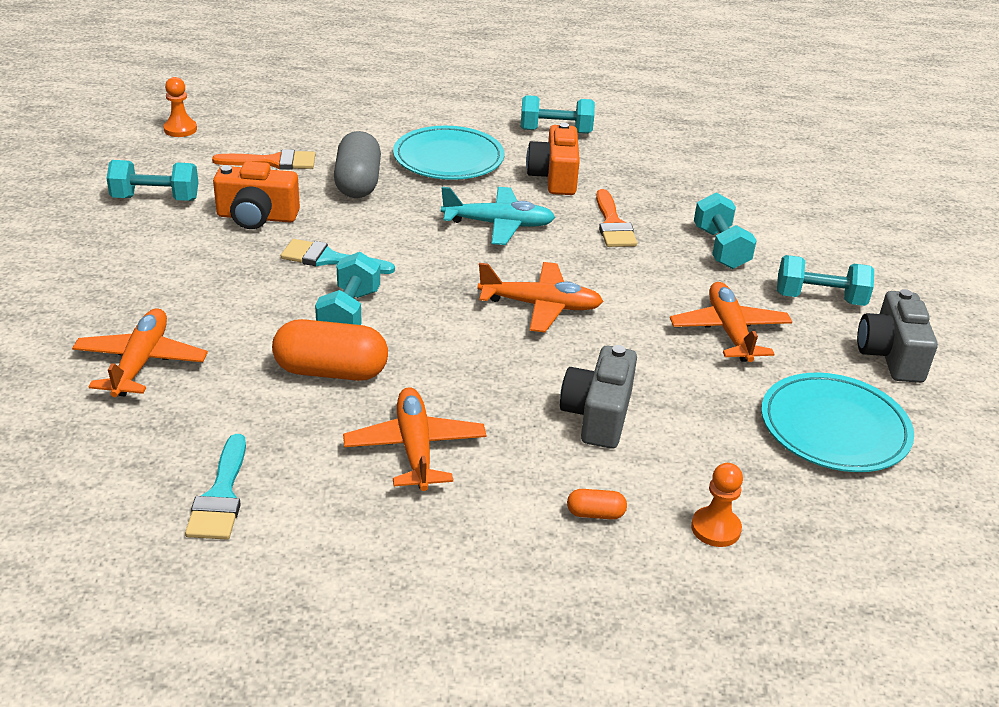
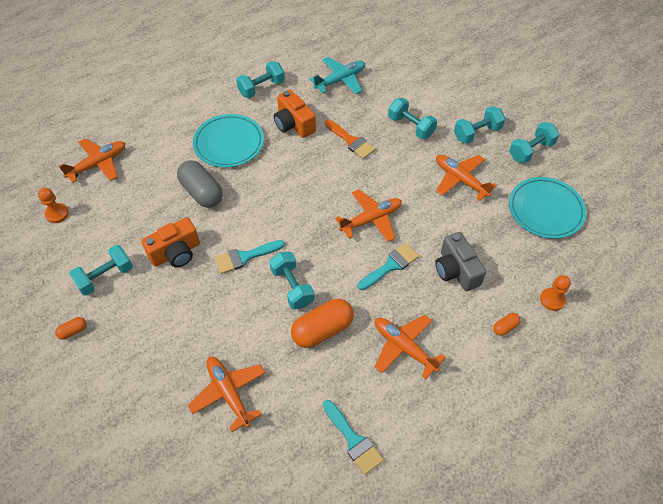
camera: 35 degrees left, 20 degrees up
(62, 223) = (73, 331): none -> orange capsule
(273, 162) = (139, 205): orange brush -> none
(277, 112) = (98, 164): none -> orange plane
(499, 224) = (300, 176): turquoise plane -> turquoise plane (340, 80)
(507, 361) = (391, 265): none -> turquoise brush
(891, 355) = (531, 150): grey camera -> turquoise dumbbell

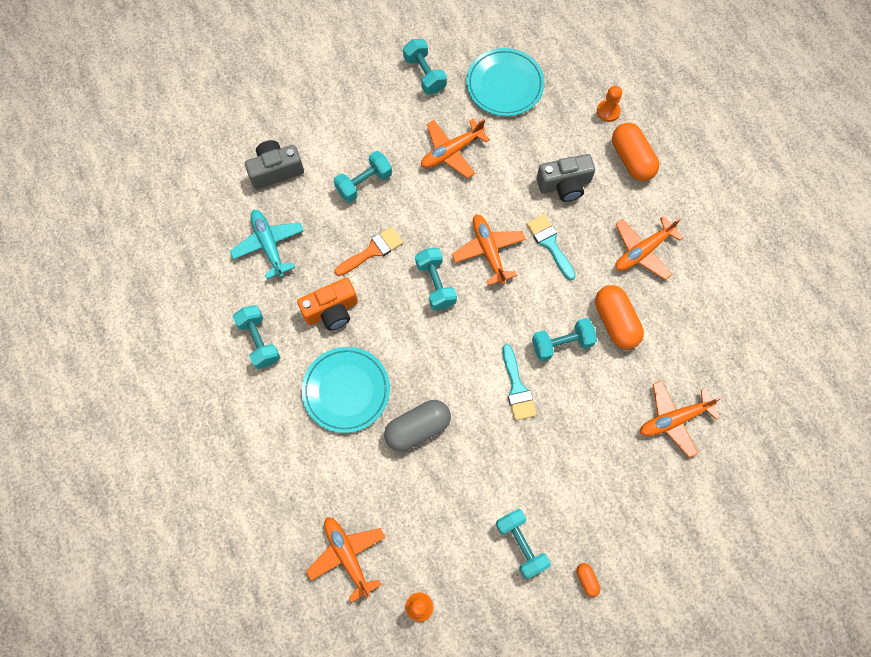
camera: 80 degrees left, 15 degrees up
(176, 253) = (500, 463): orange camera -> none
(353, 440) = (729, 313): turquoise brush -> none
(404, 73) = (276, 170): none -> grey camera
(477, 133) = (389, 118): turquoise dumbbell -> turquoise dumbbell (435, 284)
(505, 327) = (632, 159): orange capsule -> orange capsule, size x2.18

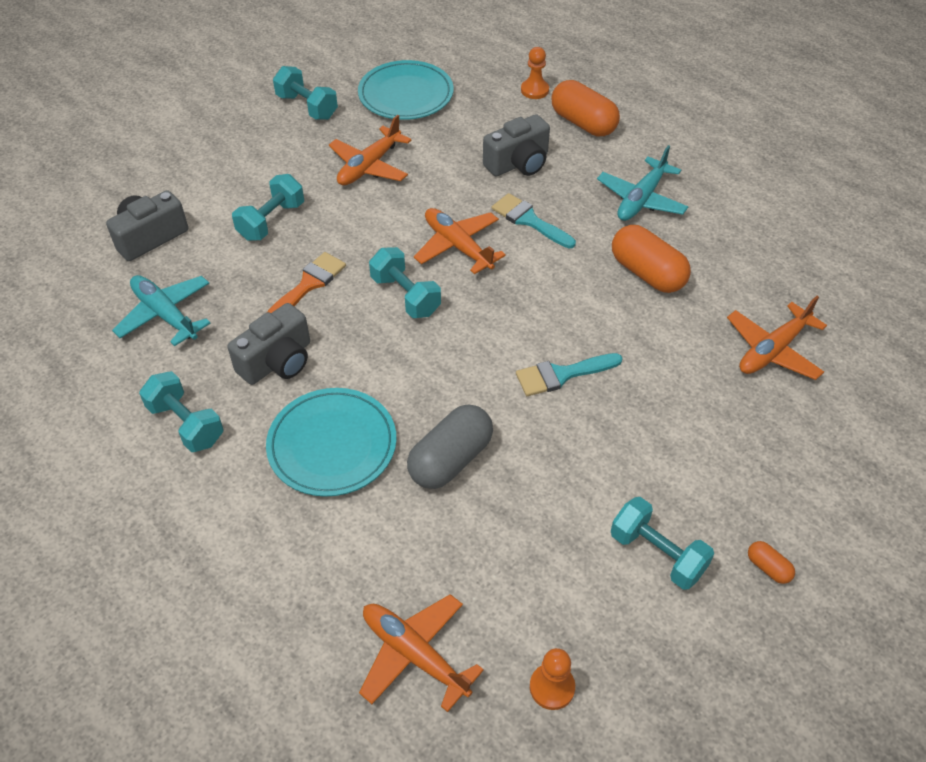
camera: 20 degrees left, 20 degrees down
(331, 310) = (277, 361): orange camera -> grey camera
(517, 388) = (562, 375): turquoise brush -> turquoise brush turned 105 degrees clockwise
(562, 344) = (594, 313): turquoise dumbbell -> none
(642, 251) = (641, 199): orange plane -> turquoise plane

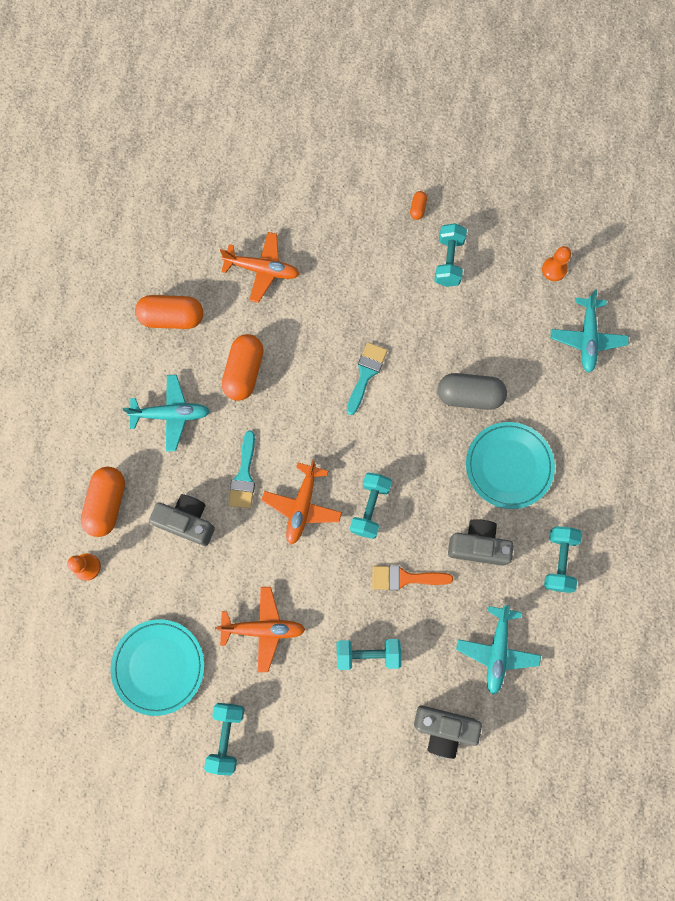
camera: 125 degrees left, 25 degrees up
(414, 654) = (587, 338): orange plane -> turquoise plane
(562, 375) = (366, 374): turquoise brush -> turquoise brush turned 105 degrees counterclockwise
(758, 247) = (172, 318): none -> orange capsule

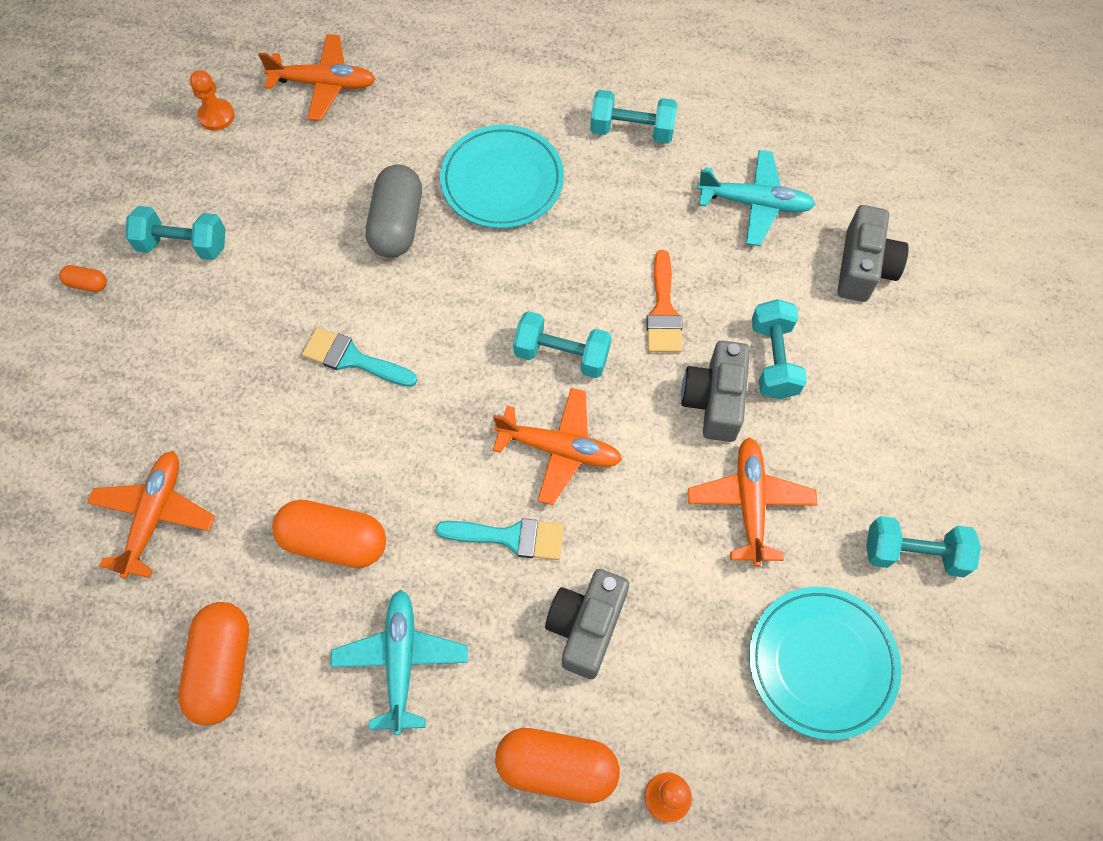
camera: 90 degrees left, 10 degrees down
(478, 546) = (614, 221): grey camera -> grey camera (714, 400)
(587, 338) = (324, 84): turquoise plane -> orange plane

